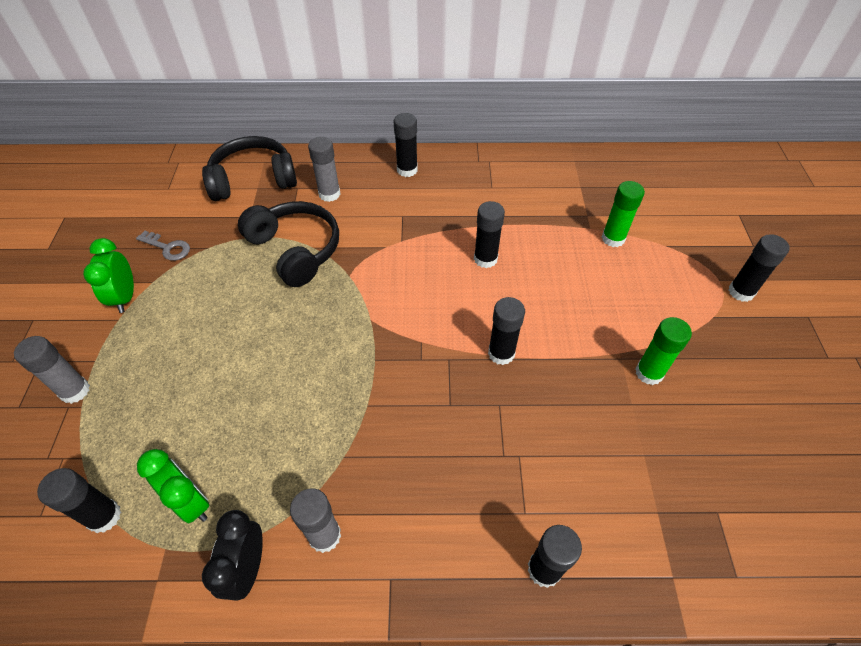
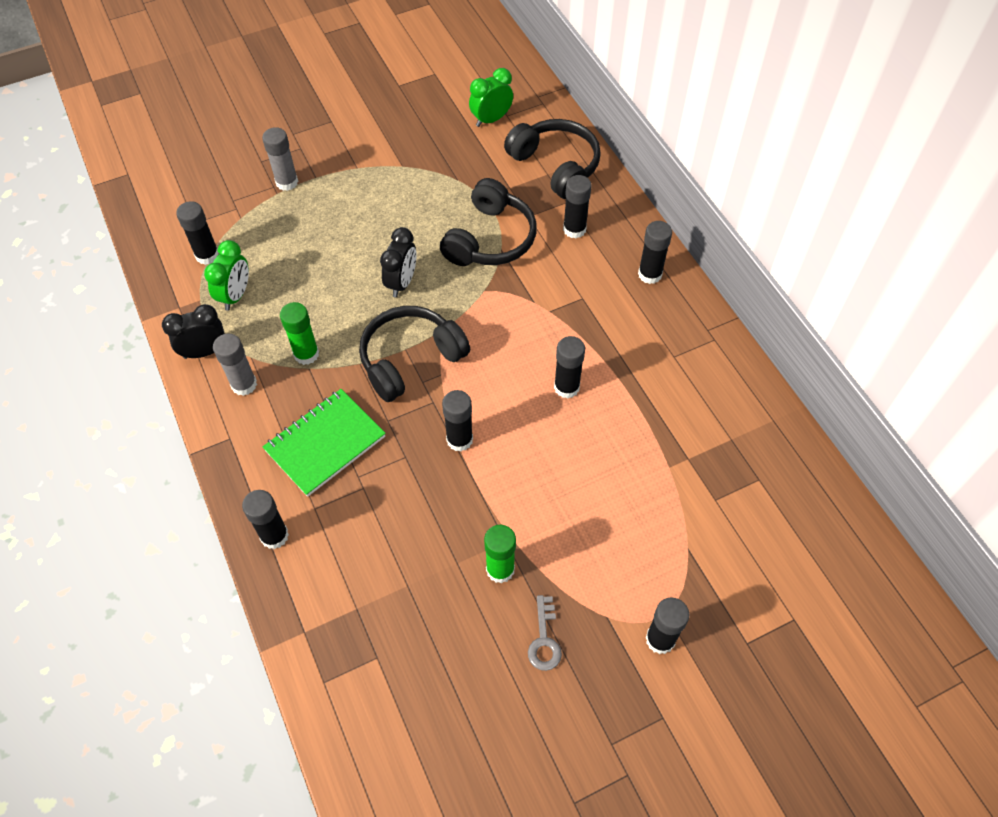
camera: 65 degrees right, 5 degrees up
(125, 297) = (379, 159): green clock -> green clock (491, 119)
(168, 247) = (442, 154): grey key -> grey key (544, 639)
(294, 334) = (402, 283): none -> black clock
(329, 194) = (574, 229): grey glue stick -> black glue stick
(389, 359) = (410, 359): none -> black headphones
(449, 473) = (325, 443): none -> green notebook
(613, 238) = (666, 493): green glue stick -> green glue stick (306, 354)

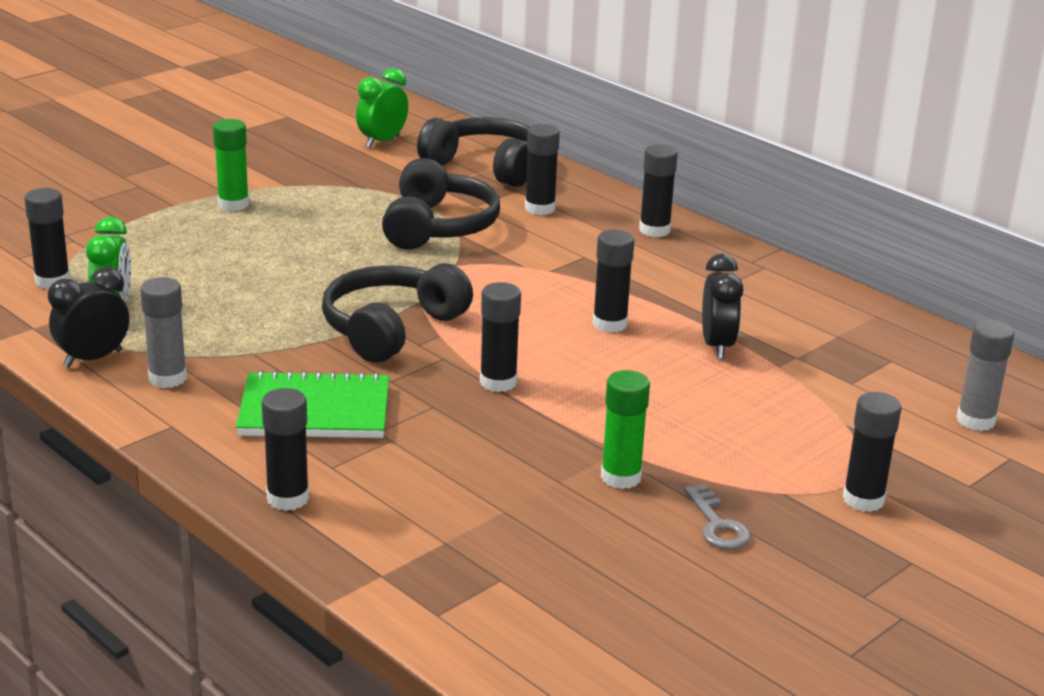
camera: 20 degrees left, 30 degrees down
(287, 182) = (135, 213): grey glue stick -> grey glue stick (975, 420)
(306, 354) = (243, 342): green glue stick -> green glue stick (233, 204)
(325, 443) = (314, 411): green notebook -> green notebook turned 60 degrees clockwise
(402, 283) = (342, 271): black clock -> black clock (717, 346)

